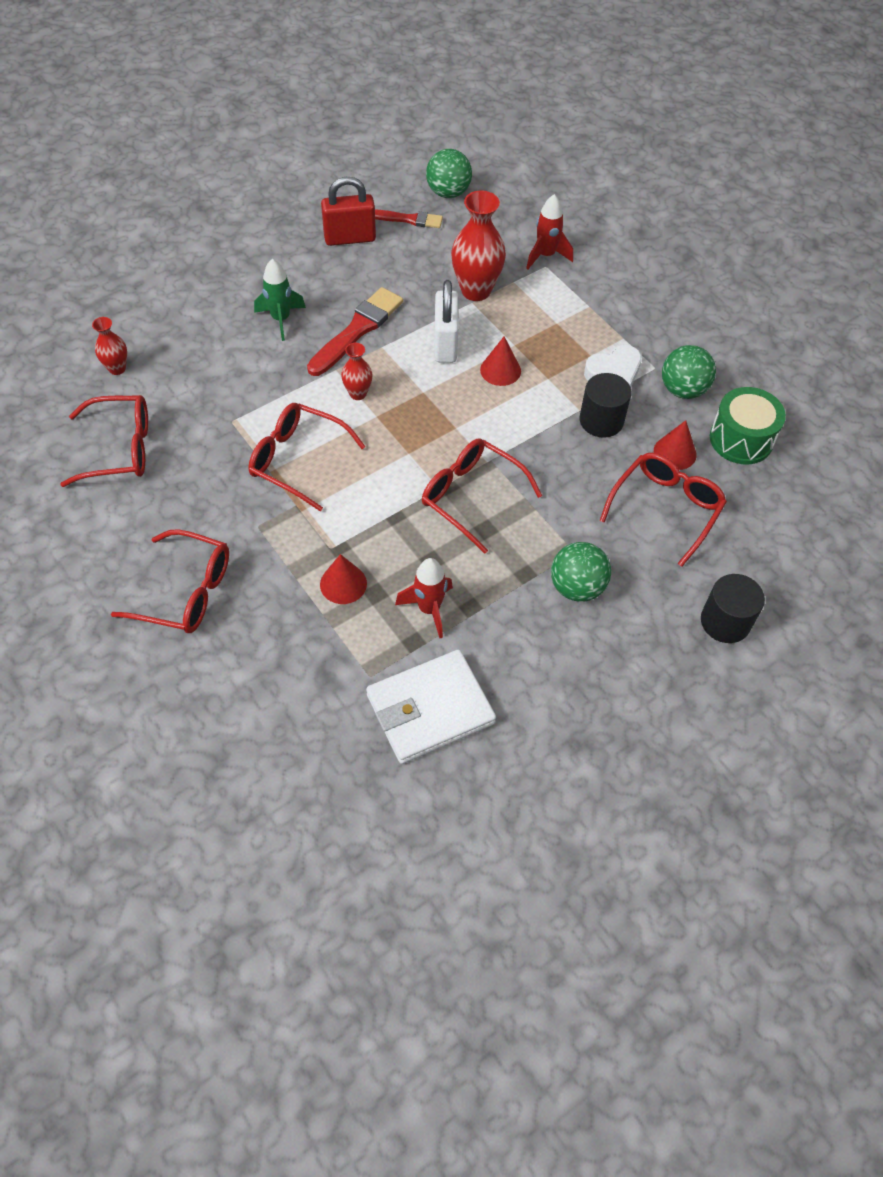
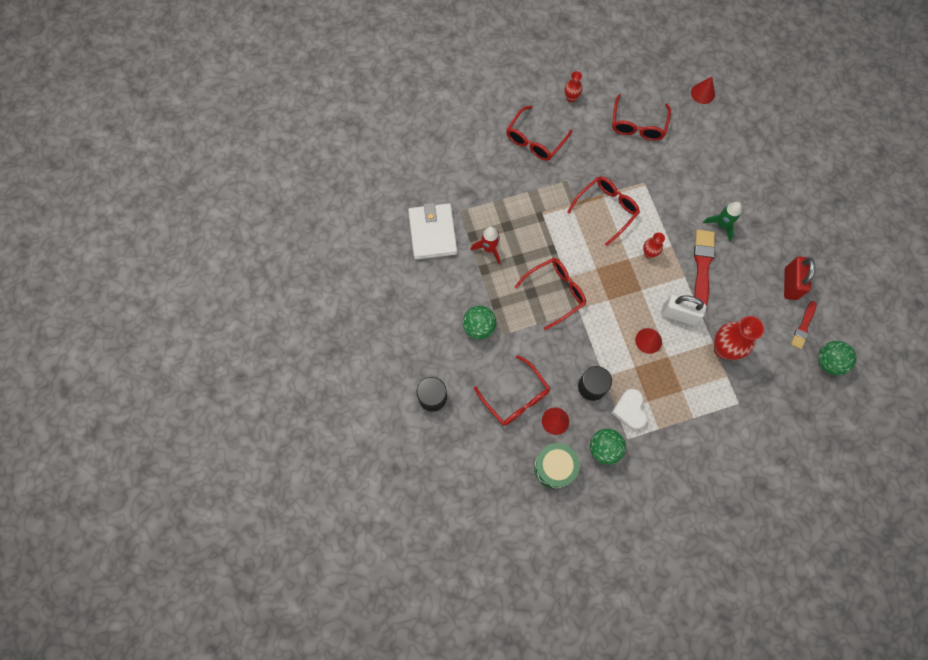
camera: 110 degrees right, 15 degrees up
(117, 368) = (699, 132): red vase -> red vase (571, 98)
(343, 584) = (517, 212): red cone -> red cone (702, 93)
(357, 330) = (702, 266): red brush -> red brush turned 135 degrees counterclockwise
(546, 255) = (749, 407): red rocket -> none

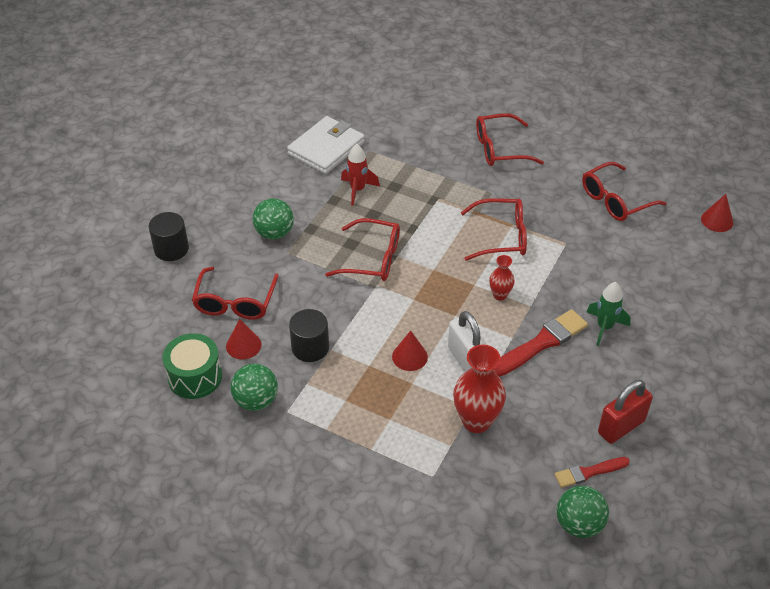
camera: 45 degrees right, 25 degrees down
(571, 98) = (574, 143): red vase -> none
(629, 410) = (319, 392): white heart -> none

